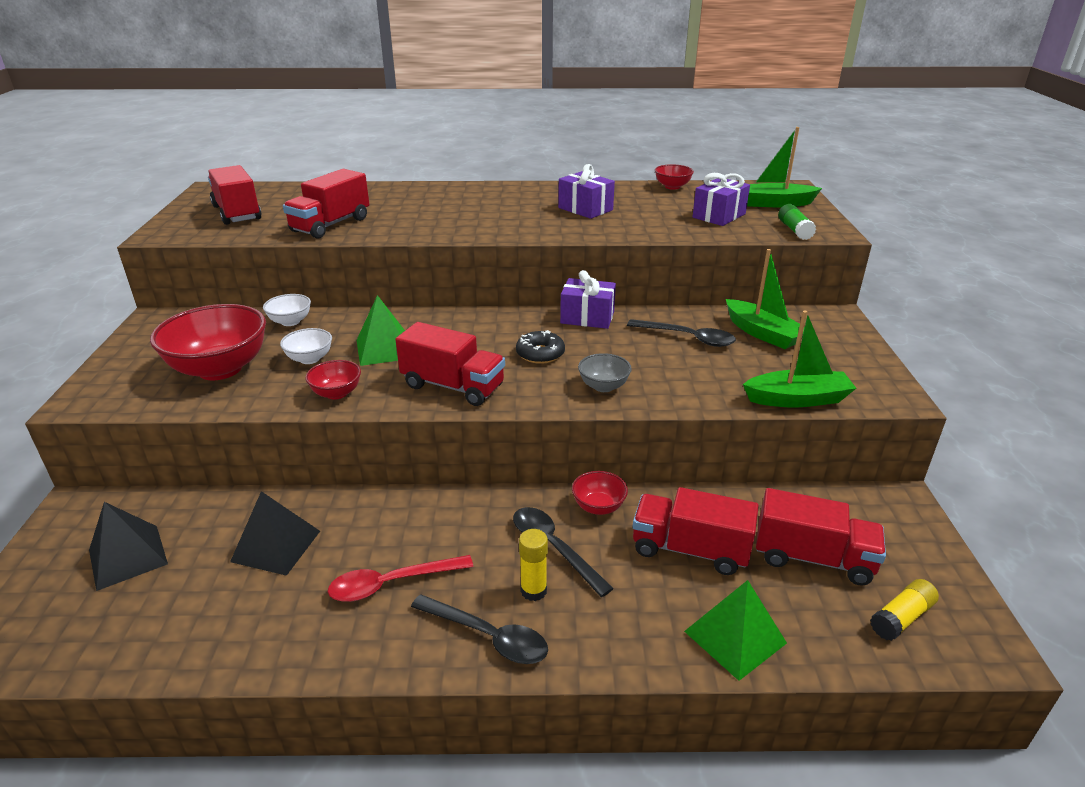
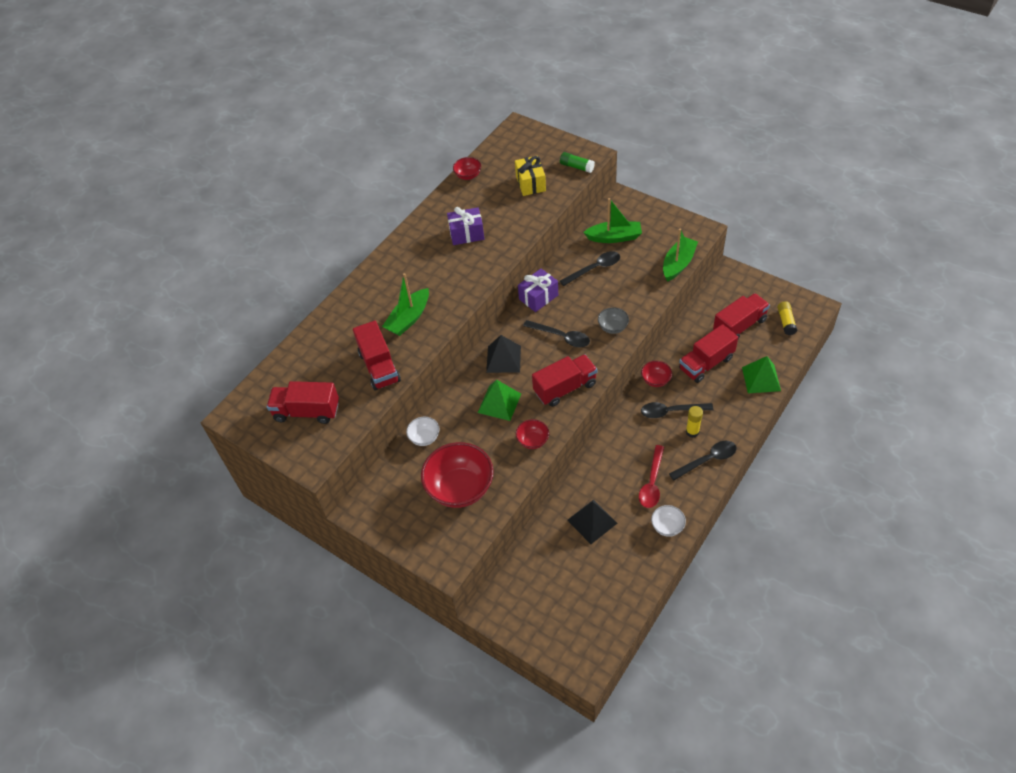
camera: 50 degrees left, 20 degrees up
(128, 556) = (555, 589): black pyramid -> black pyramid (503, 359)
(310, 359) = (483, 442): white bowl -> white bowl (667, 527)
(540, 354) = (561, 337): black donut -> black spoon
(719, 216) = (530, 183): purple gift -> yellow gift
(774, 203) = (535, 150): green boat -> green boat (409, 318)

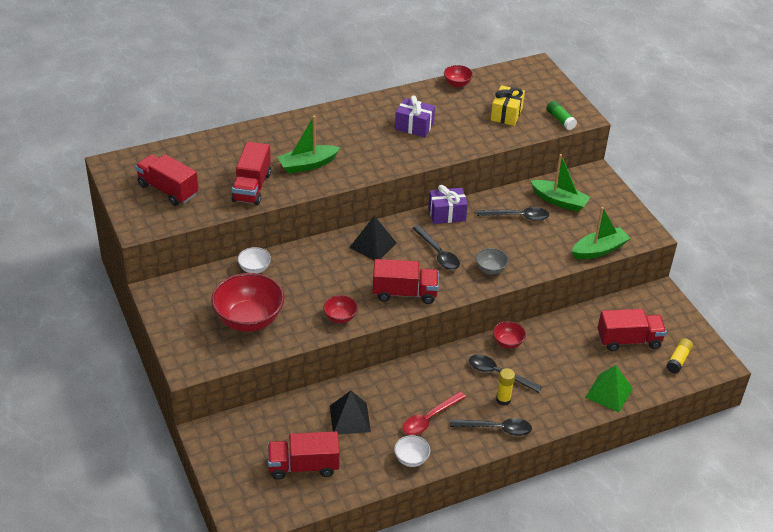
camera: 25 degrees right, 10 degrees down
(499, 403) = (338, 275): green pyramid -> none
(706, 363) = (567, 354): red truck -> red truck (303, 466)

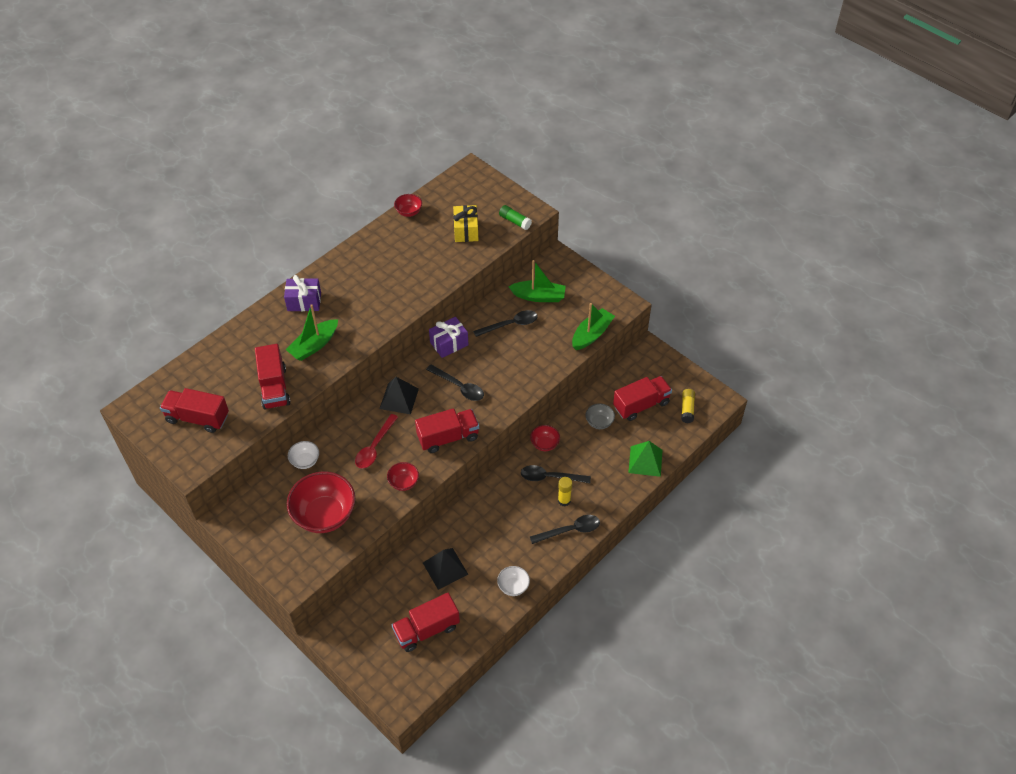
camera: 20 degrees left, 10 degrees up
(414, 126) = (391, 271): purple gift -> purple gift (304, 302)
(429, 418) = (511, 542): red spoon -> red spoon (374, 447)
(490, 269) = (510, 386): grey bowl -> grey bowl (599, 422)

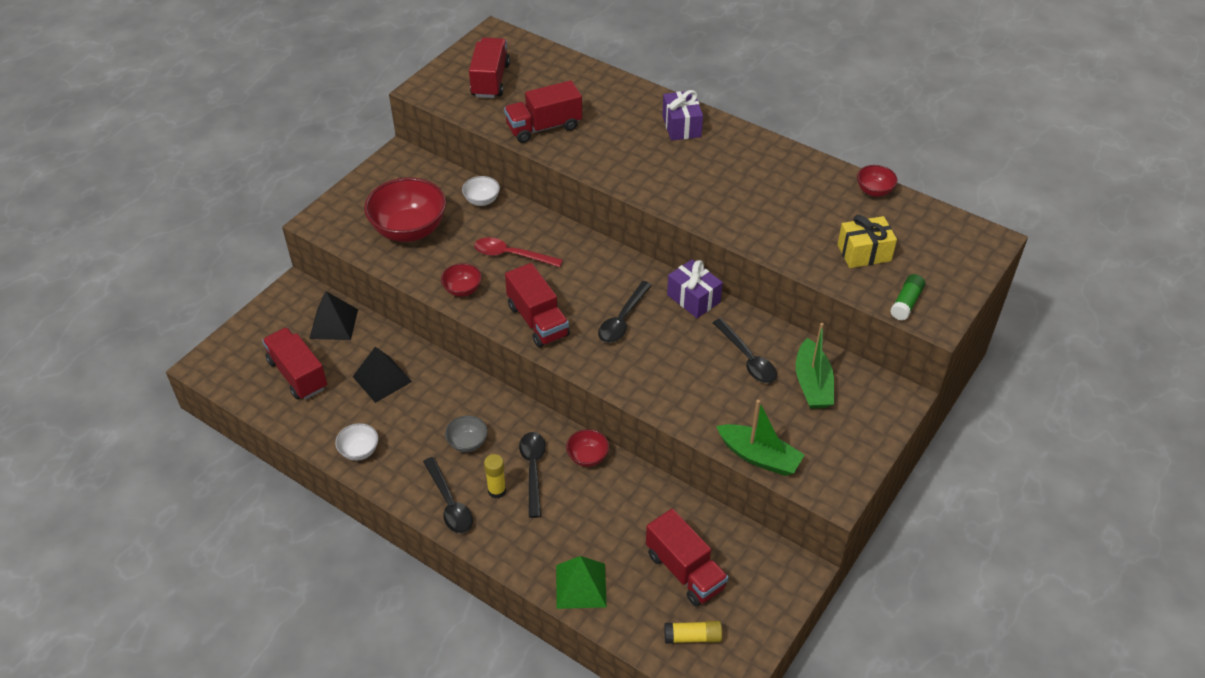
camera: 80 degrees right, 5 degrees down
(314, 345) = (615, 146): green boat -> none
(399, 398) = (590, 264): black pyramid -> black pyramid (334, 323)
(599, 422) = (639, 519): grey bowl -> grey bowl (467, 443)

